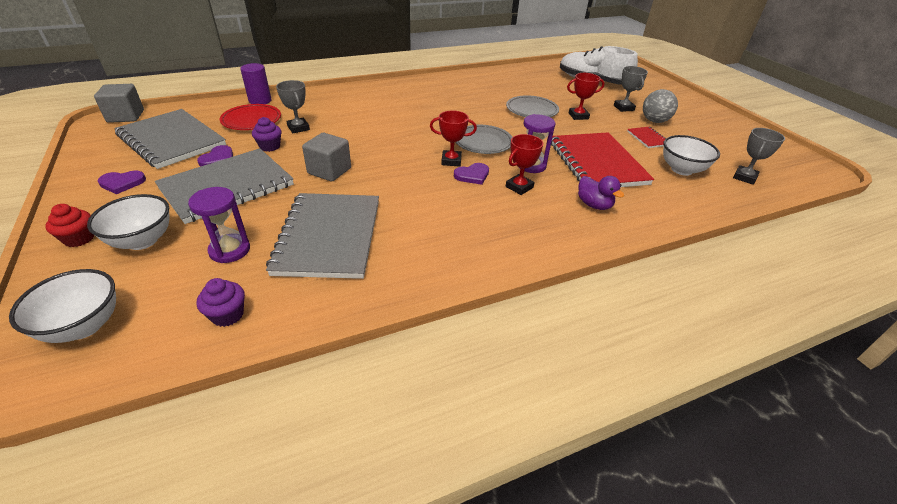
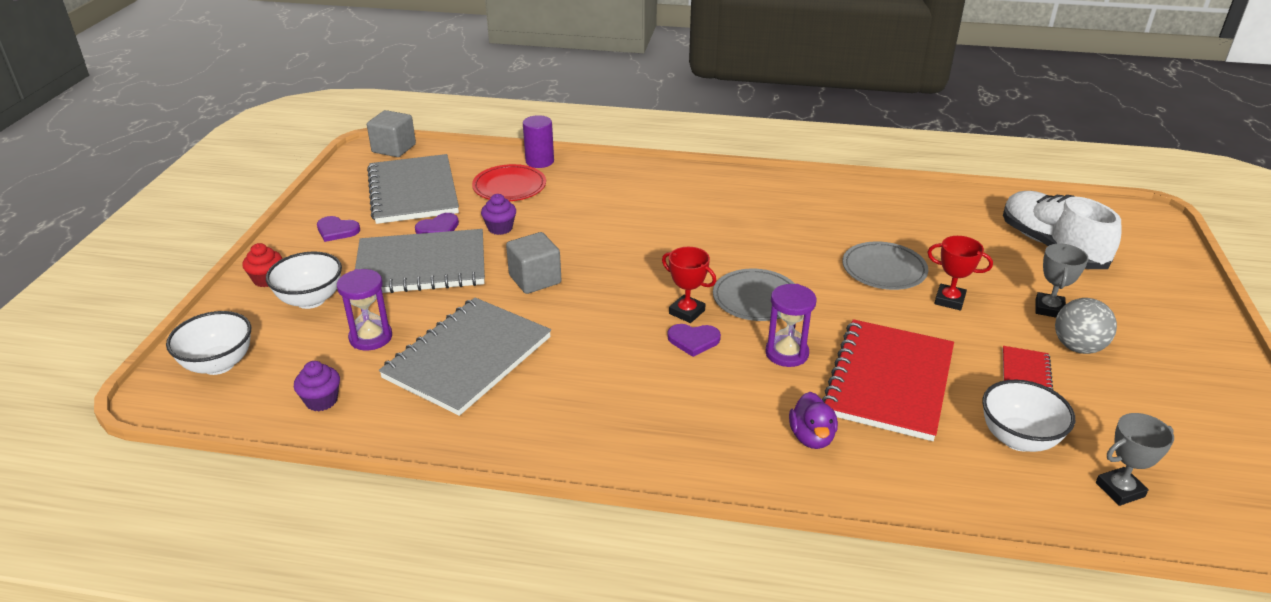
camera: 35 degrees right, 5 degrees down
(298, 128) = (550, 212): grey trophy -> none
(519, 187) = (737, 377): red trophy -> none

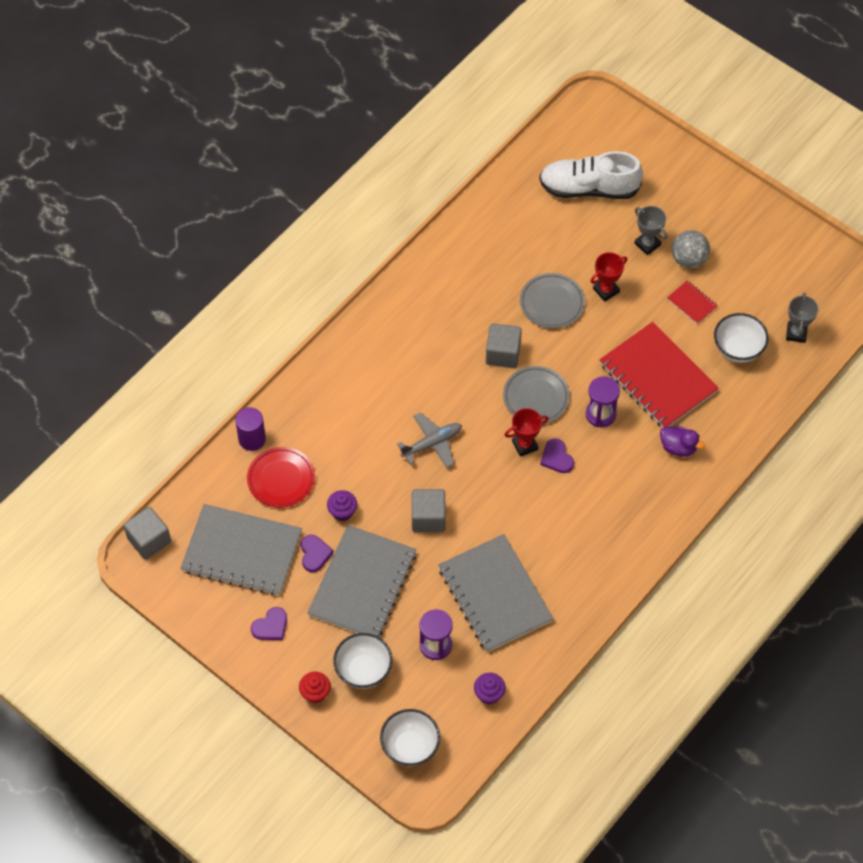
camera: 60 degrees left, 25 degrees up
(628, 253) = (432, 443): none -> grey plane
(693, 340) = (556, 458): purple heart -> purple heart turned 120 degrees clockwise
(783, 260) = (503, 354): none -> grey cube

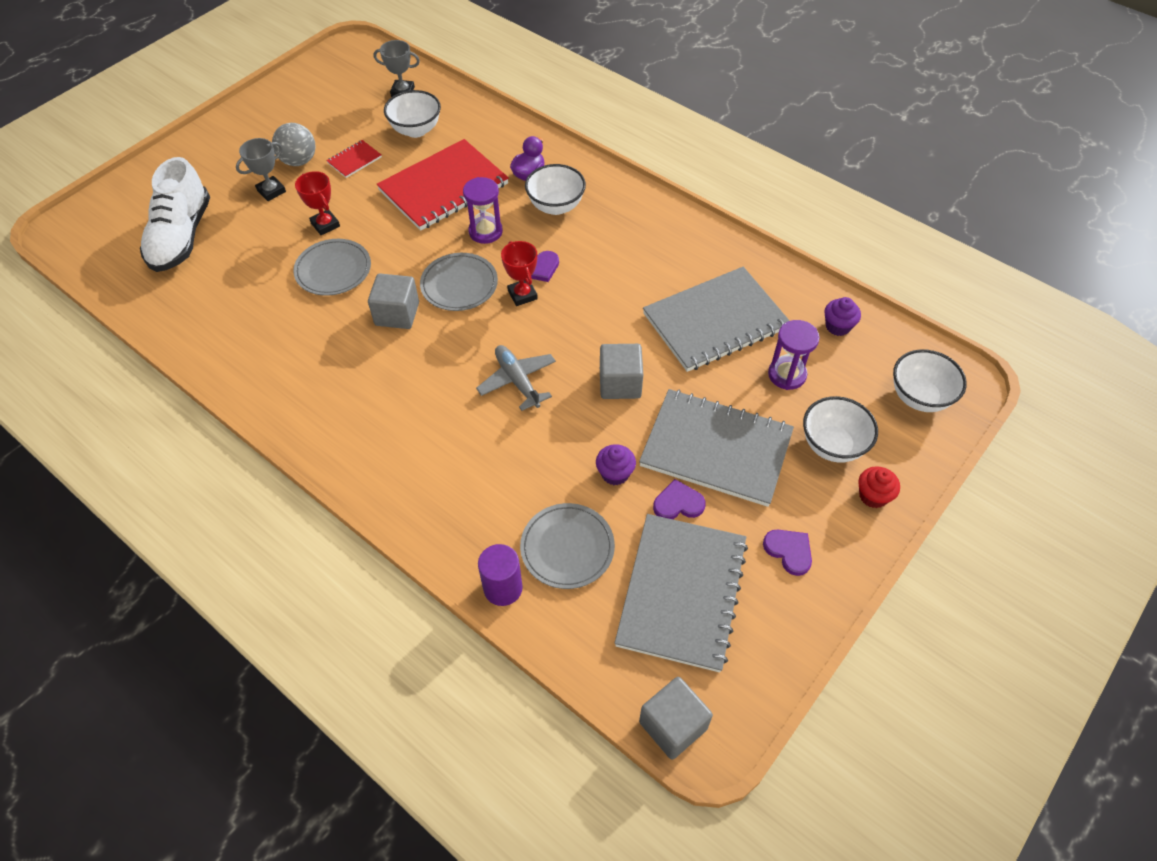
camera: 90 degrees left, 5 degrees down
(281, 479) = (567, 548): red plate -> grey plate
(635, 470) = (556, 206): none -> white bowl

